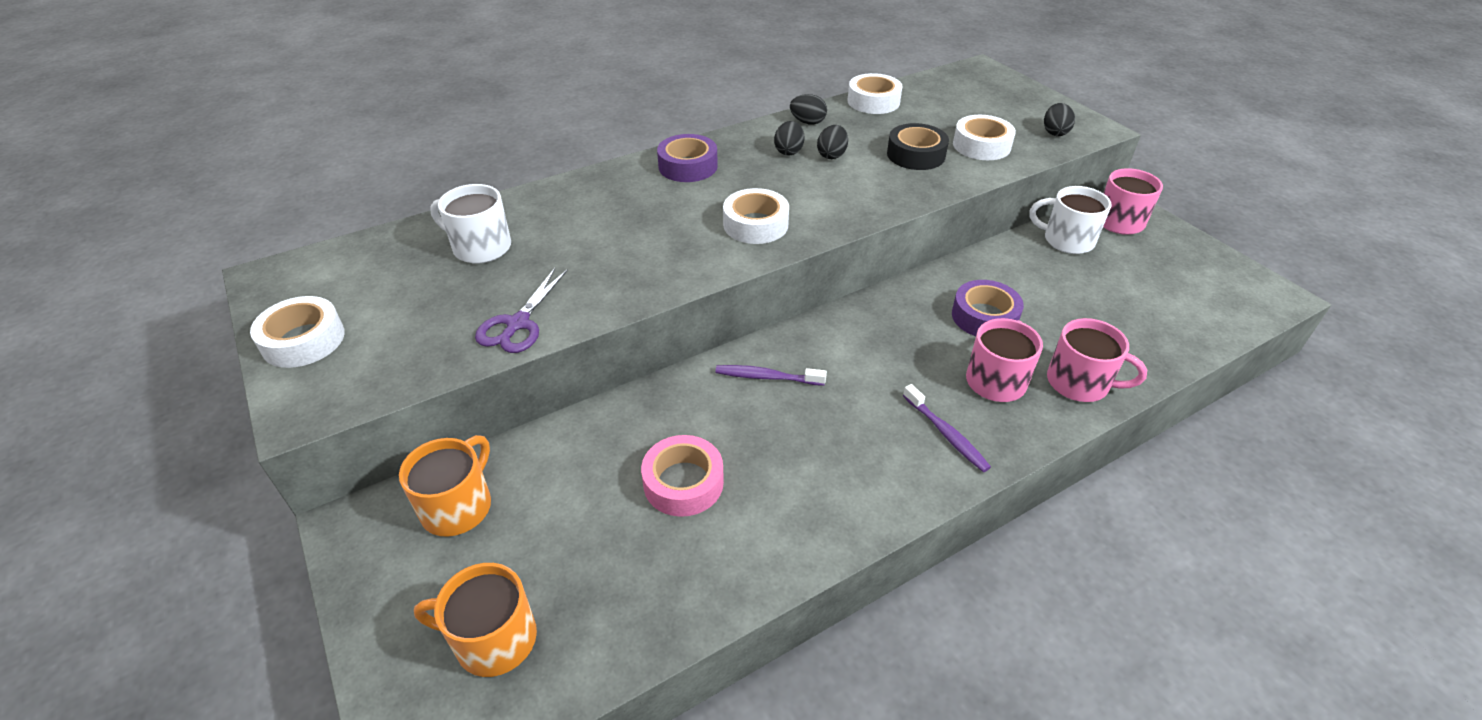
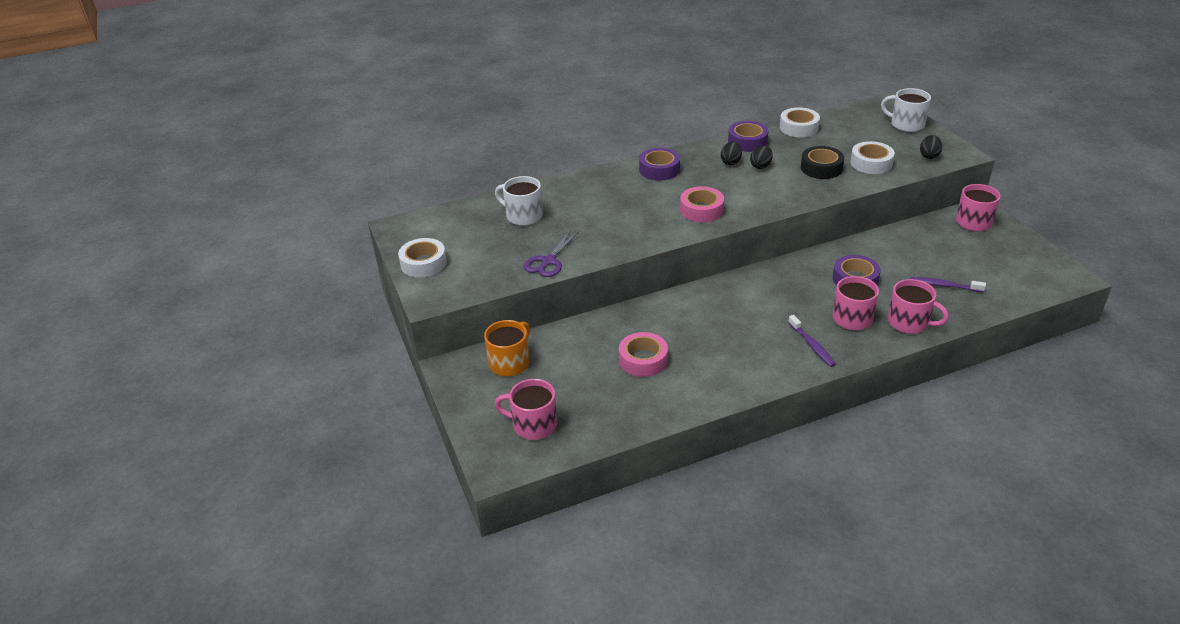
camera: 10 degrees right, 5 degrees down
(494, 639) = (533, 425): orange mug -> pink mug
(755, 224) = (701, 210): white tape -> pink tape
(767, 377) = (701, 307): purple toothbrush -> purple toothbrush (944, 286)
(807, 122) = (747, 141): black egg -> purple tape
(1067, 240) = (929, 233): white mug -> white mug (906, 124)

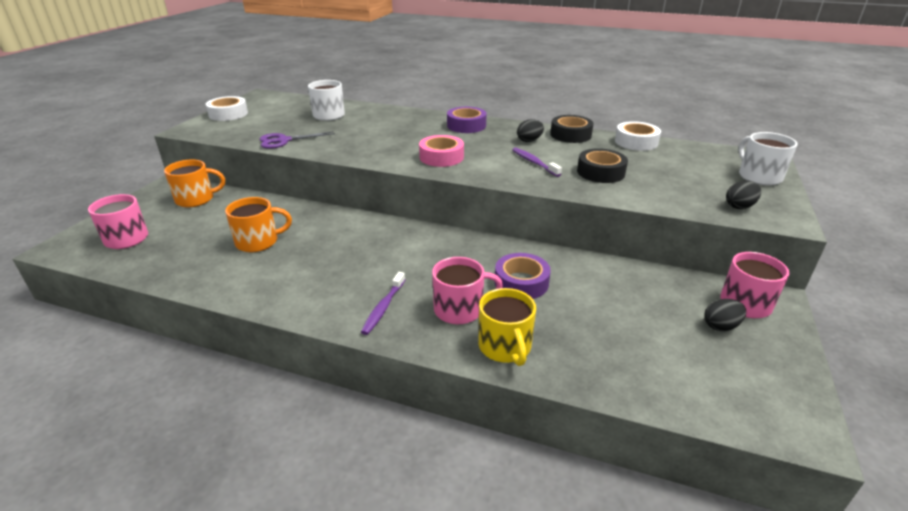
camera: 40 degrees right, 5 degrees down
(643, 360) = (258, 242): pink tape -> orange mug
(747, 141) = (570, 135): purple tape -> black tape
(761, 166) = (549, 151): black egg -> black egg (720, 326)
(871, 163) = (659, 187): white tape -> none
(909, 322) = (505, 347): pink mug -> yellow mug
(944, 286) = (605, 338): purple toothbrush -> purple toothbrush (534, 162)

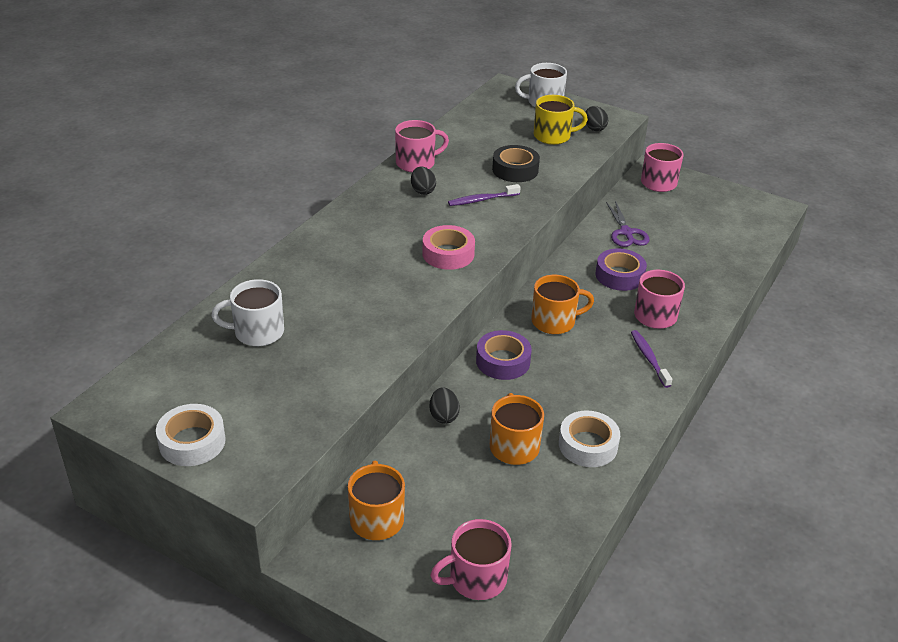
camera: 80 degrees left, 5 degrees up
(284, 141) = (346, 376): purple scissors -> purple scissors (626, 233)
(383, 308) = (649, 358): purple toothbrush -> purple toothbrush turned 135 degrees counterclockwise
(426, 249) = (554, 321): none -> orange mug
(466, 125) = (357, 223): purple tape -> purple tape (503, 361)
(505, 347) = (703, 300): yellow mug -> yellow mug (553, 136)
(570, 135) = (416, 163): black tape -> pink mug
(636, 142) = (451, 133): white tape -> white tape (588, 445)
(720, 326) = (683, 201): black egg -> black egg (443, 416)

